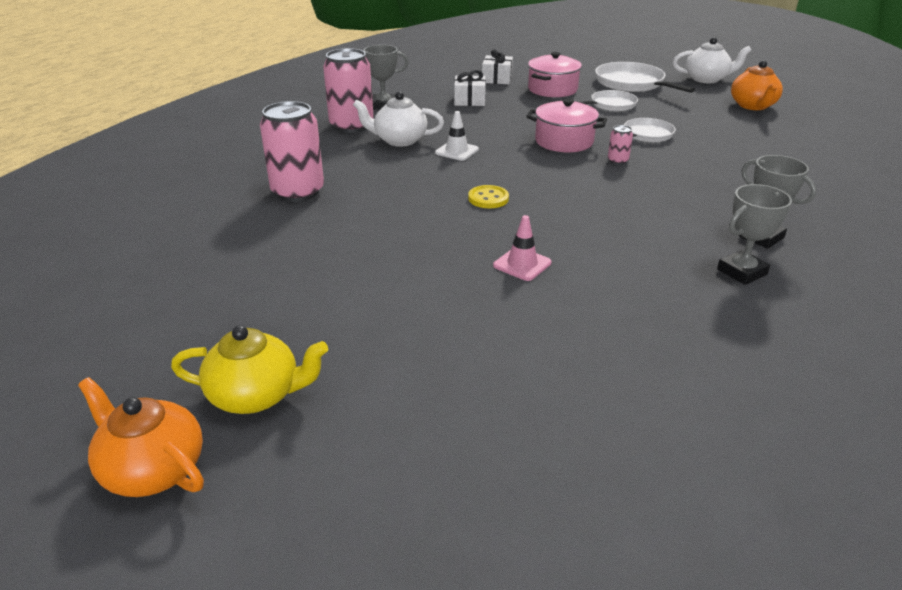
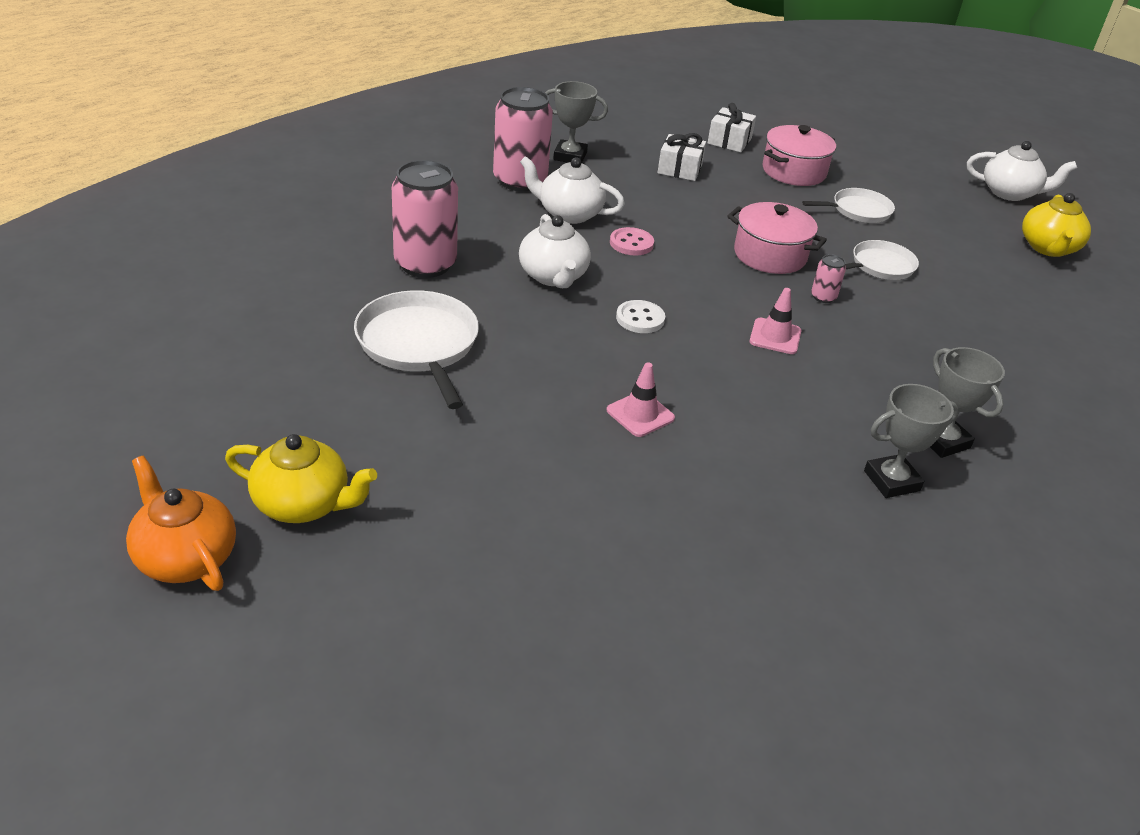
camera: 10 degrees right, 5 degrees up
(406, 182) = (553, 276): none -> white teapot
(457, 151) = (631, 243): white traffic cone -> pink button
(488, 198) = (640, 319): yellow button -> white button
(597, 192) = (775, 336): none -> pink traffic cone
(632, 84) = (904, 182): white pan -> white pan (419, 345)
(753, 106) = (1048, 248): orange teapot -> yellow teapot

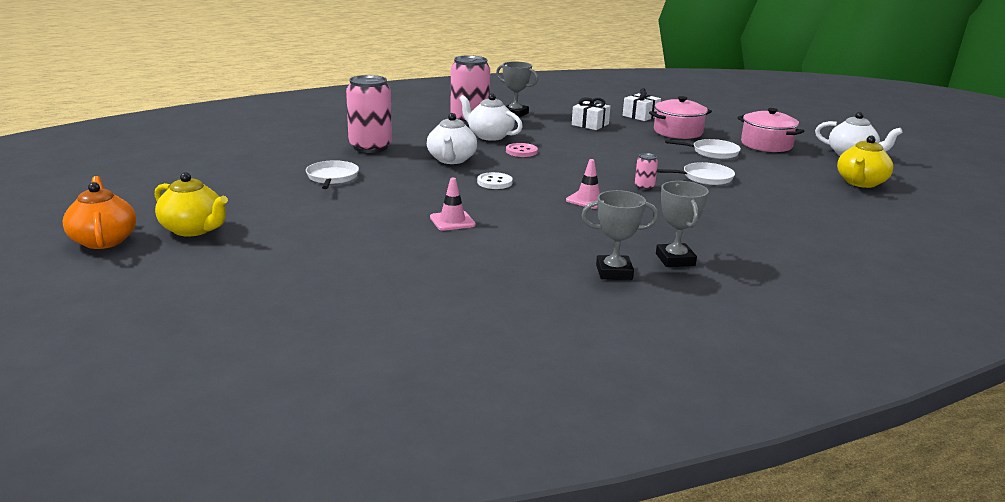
camera: 20 degrees right, 15 degrees down
(419, 345) = (332, 177): white pan -> white pan, size x0.62
(770, 255) = (621, 165): pink pot -> pink pot (766, 145)

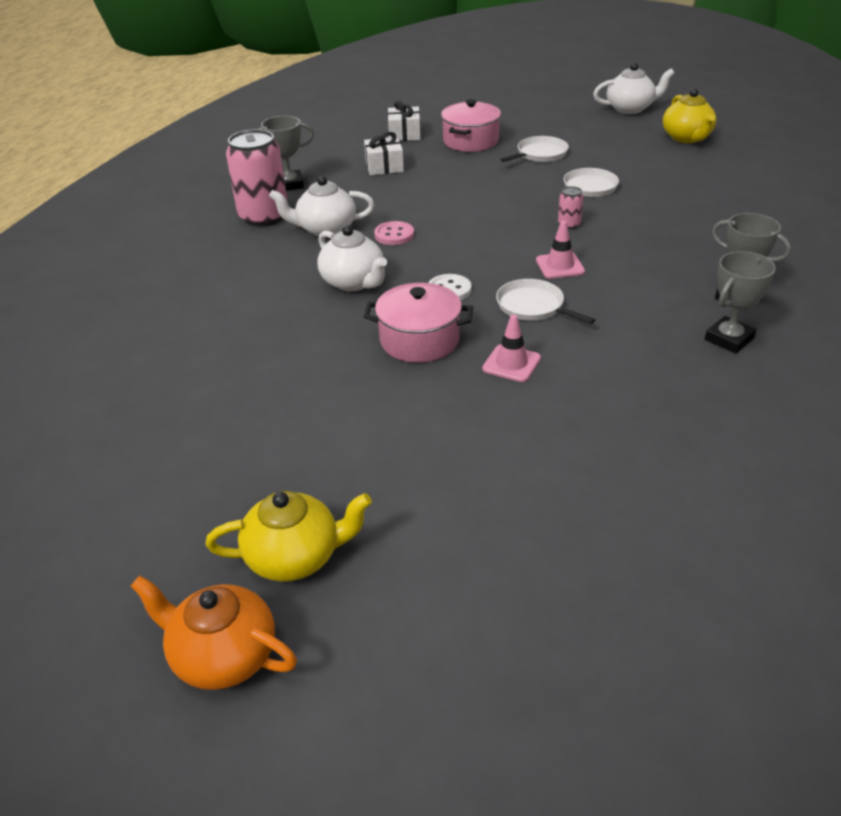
camera: 40 degrees left, 15 degrees up
(332, 177) = (287, 379): white pan -> white pan (533, 306)
(370, 147) = (238, 311): pink can -> none
(766, 145) = (558, 125): pink pot -> pink pot (419, 340)

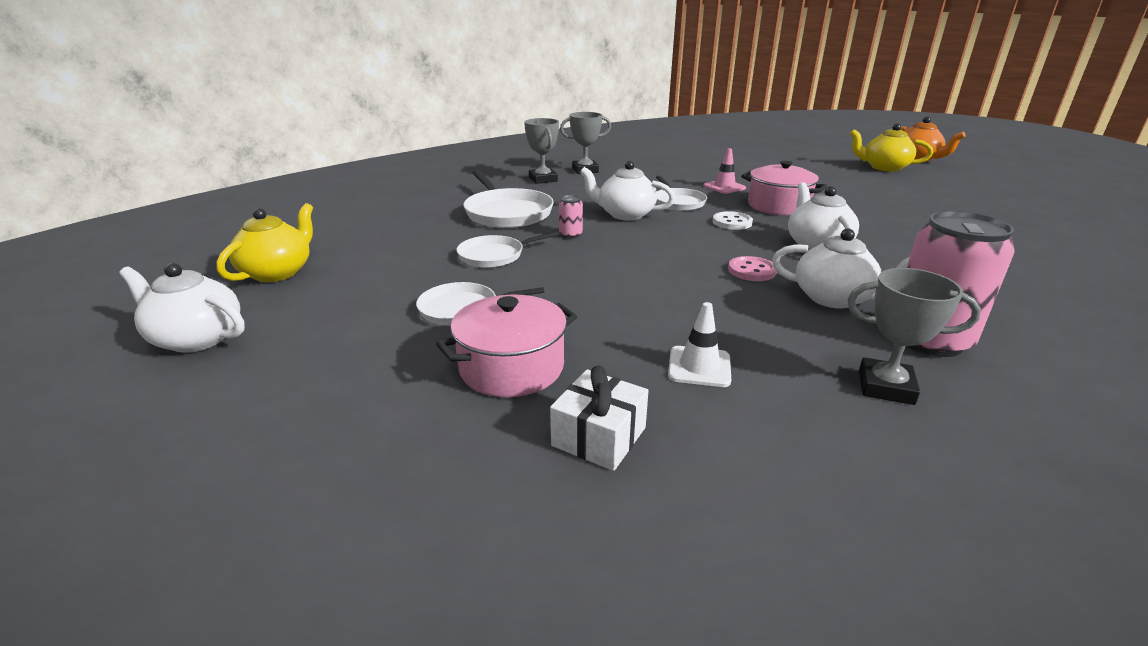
camera: 150 degrees left, 10 degrees down
(384, 167) = (699, 367): white gift -> white traffic cone
(560, 266) = (625, 214): pink traffic cone -> white teapot
(664, 230) = (507, 213): none -> white pan

